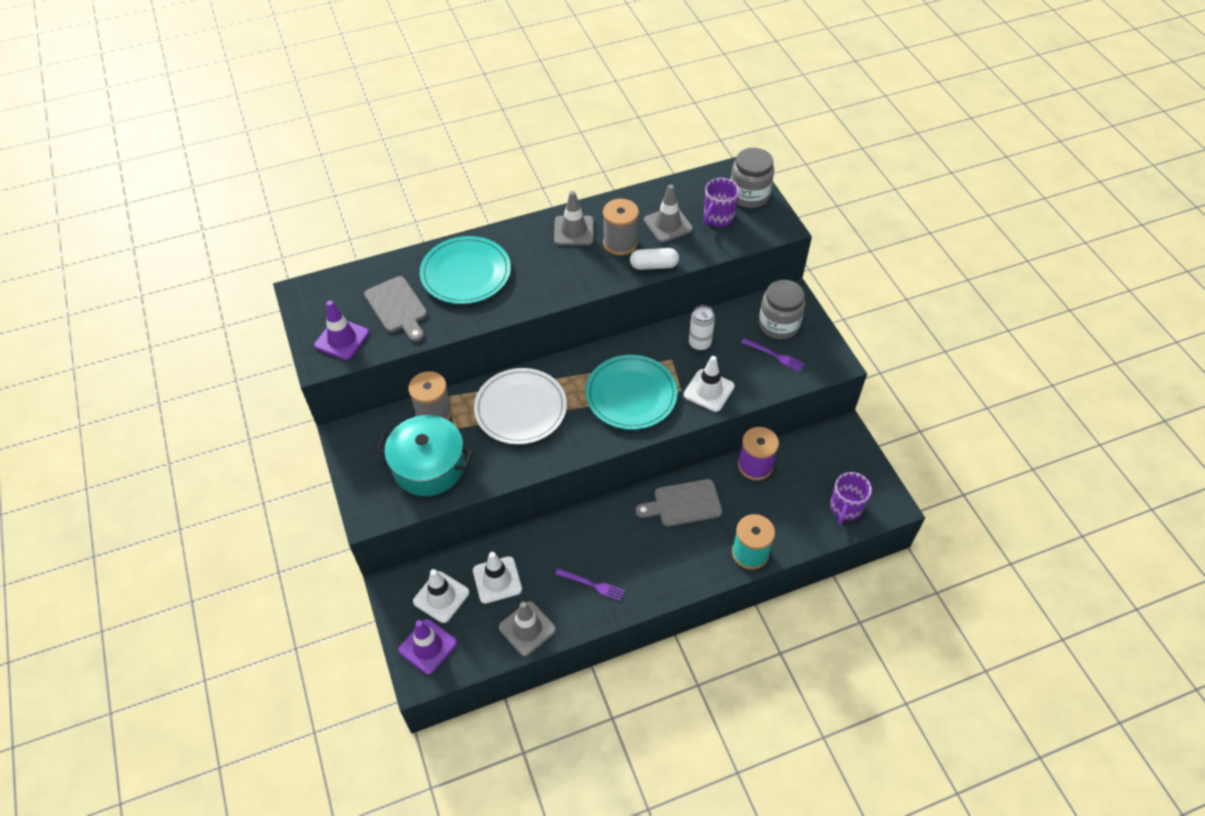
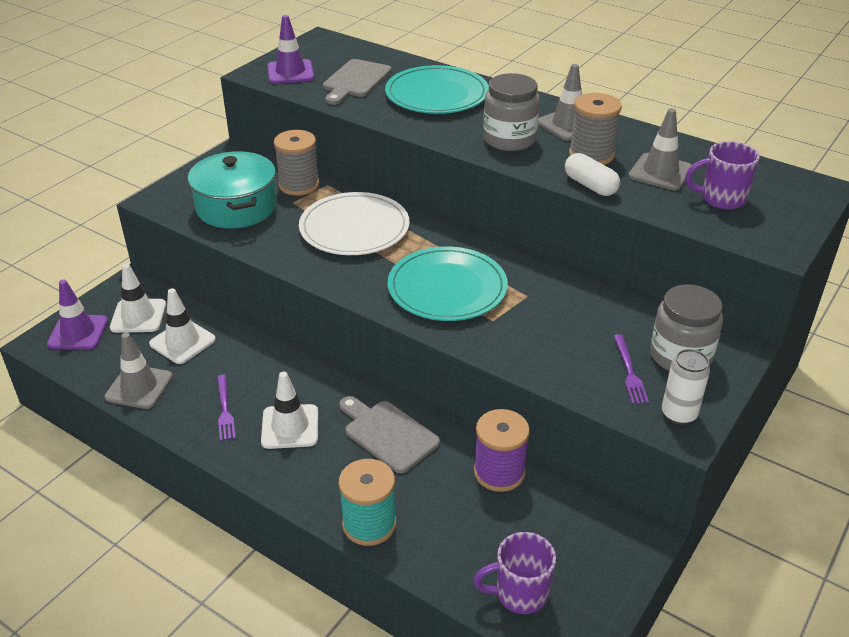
camera: 55 degrees right, 15 degrees down
(699, 343) = (574, 306): white can -> white can (679, 414)
(708, 390) = (515, 340): white traffic cone -> white traffic cone (290, 427)
(749, 195) = (789, 206): grey jar -> grey jar (509, 139)

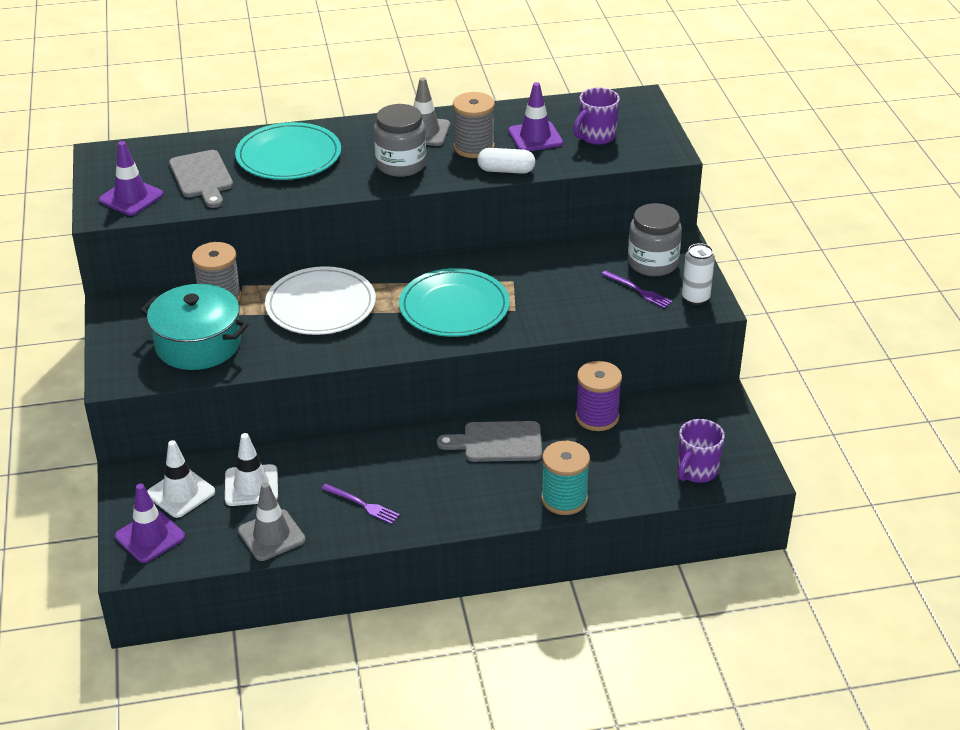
camera: 45 degrees left, 0 degrees up
(290, 427) = (426, 483): white traffic cone -> none
(660, 172) = (535, 137): grey traffic cone -> purple traffic cone

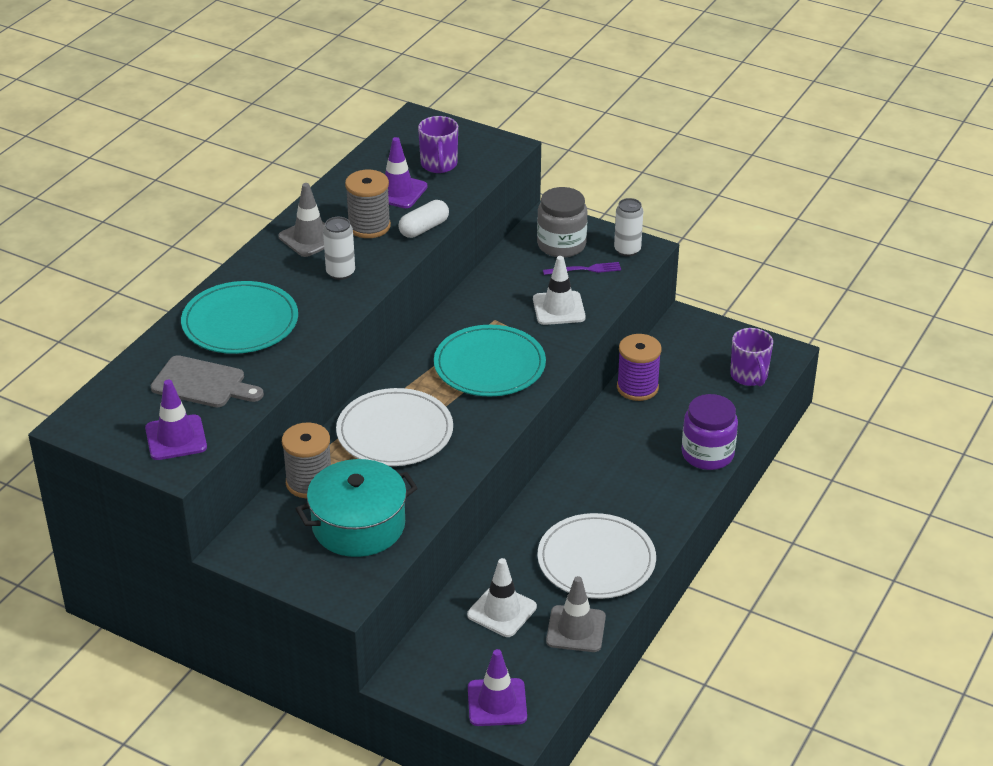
camera: 50 degrees left, 0 degrees up
(181, 493) = (462, 657): white traffic cone -> white traffic cone (559, 308)
(362, 504) = (596, 560): purple fork -> white plate
(401, 164) = (340, 273): grey jar -> white can
(497, 442) = (607, 452): grey cutting board -> none
(564, 499) = (707, 454): turquoise spool -> purple jar

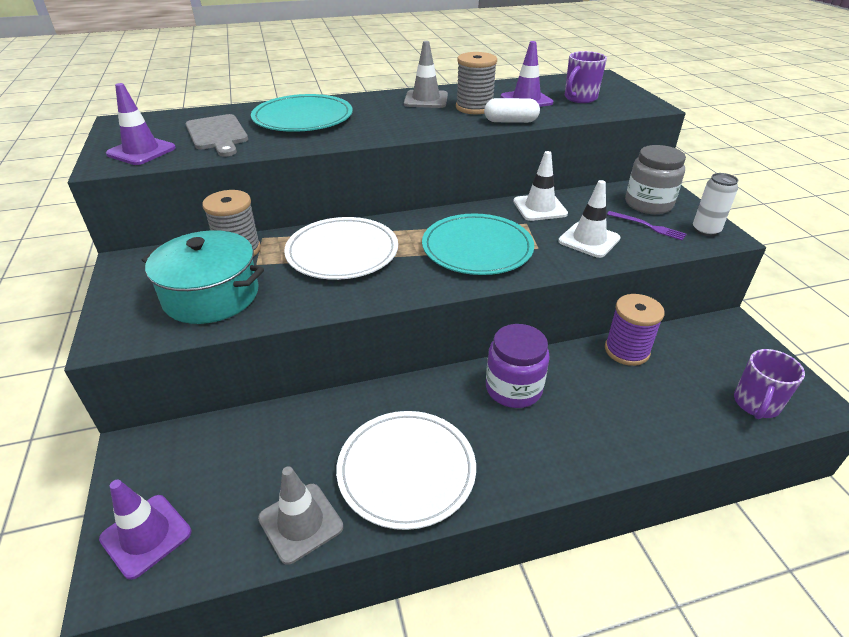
camera: 45 degrees right, 0 degrees up
(340, 273) = (410, 120): white can -> none
(502, 611) = (275, 453): white traffic cone -> white traffic cone (539, 208)
(707, 454) = (632, 447): purple jar -> purple jar (513, 388)

